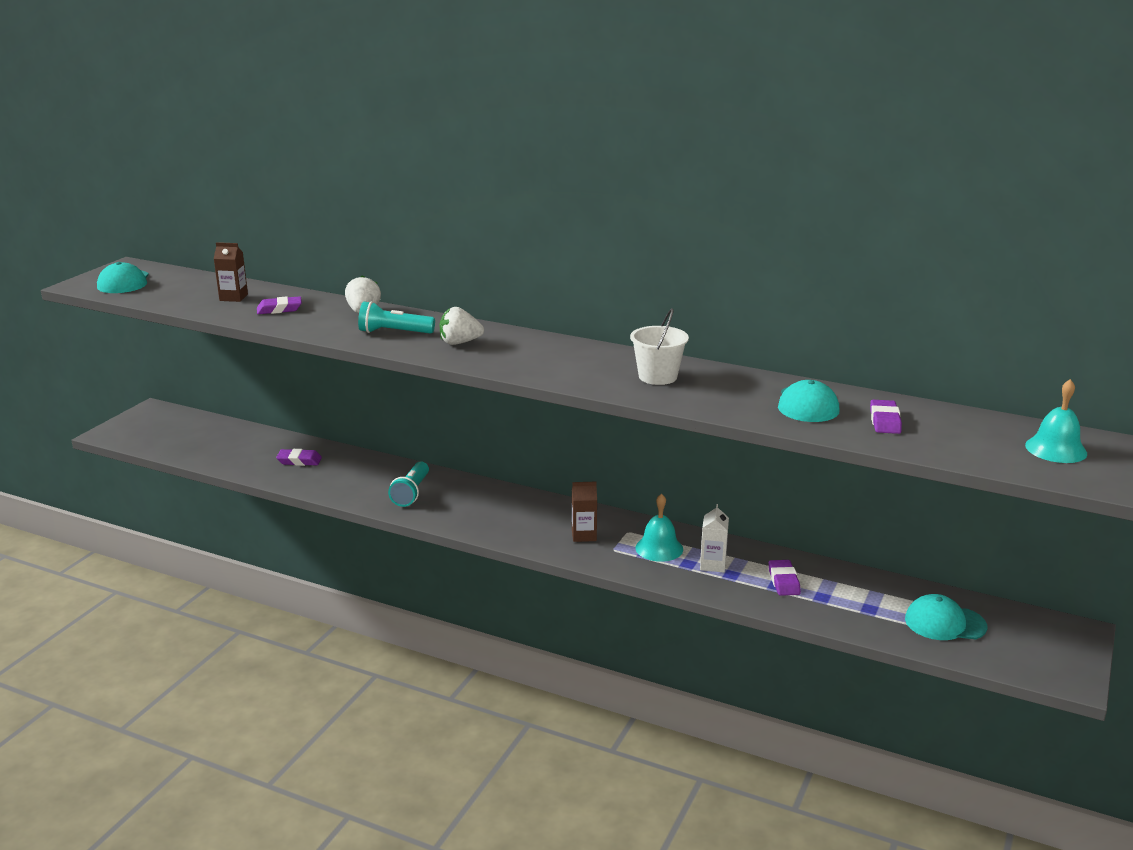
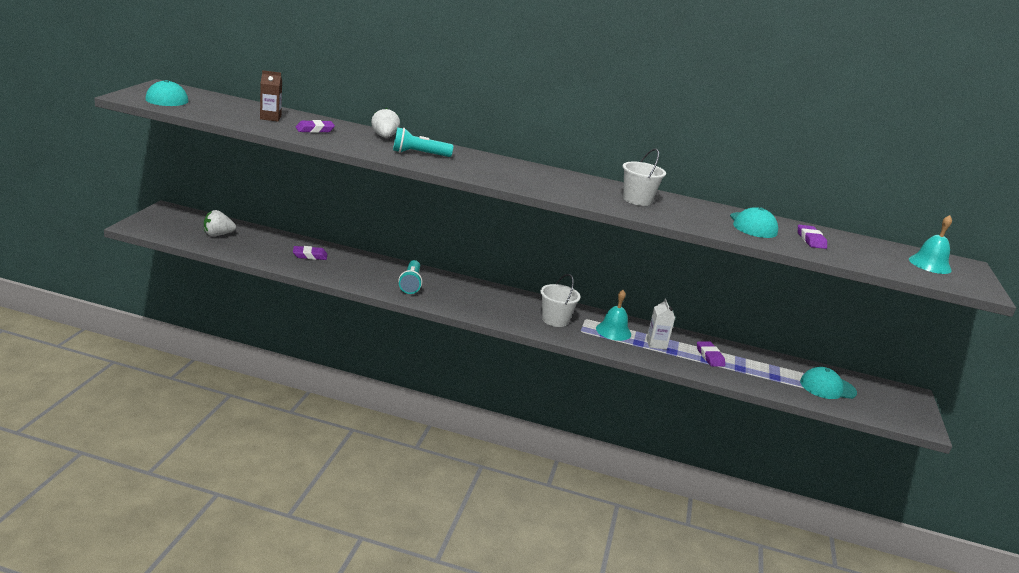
camera: 15 degrees left, 0 degrees up
(460, 343) = (475, 165): white strawberry -> white strawberry (218, 235)
(584, 535) = (555, 320): brown carton -> white bucket

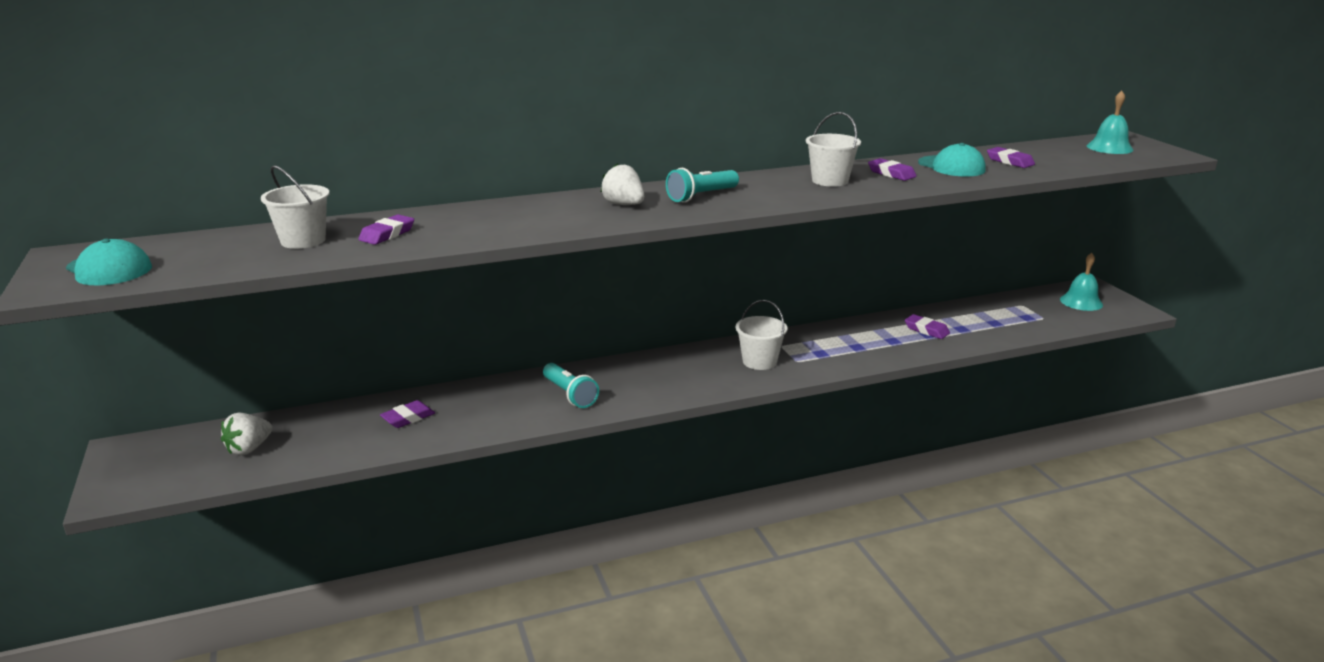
camera: 30 degrees left, 0 degrees up
(270, 118) = (303, 240): brown carton -> white bucket
(384, 137) = (479, 211): white strawberry -> white strawberry (624, 205)
(419, 154) = (555, 216): turquoise flashlight -> turquoise flashlight (701, 196)
(613, 331) = (821, 346): turquoise bell -> turquoise bell (1081, 302)
(656, 344) = (871, 340): white carton -> none
(693, 212) = (891, 174): none -> purple eraser
(827, 387) = (1039, 312): turquoise cap -> none

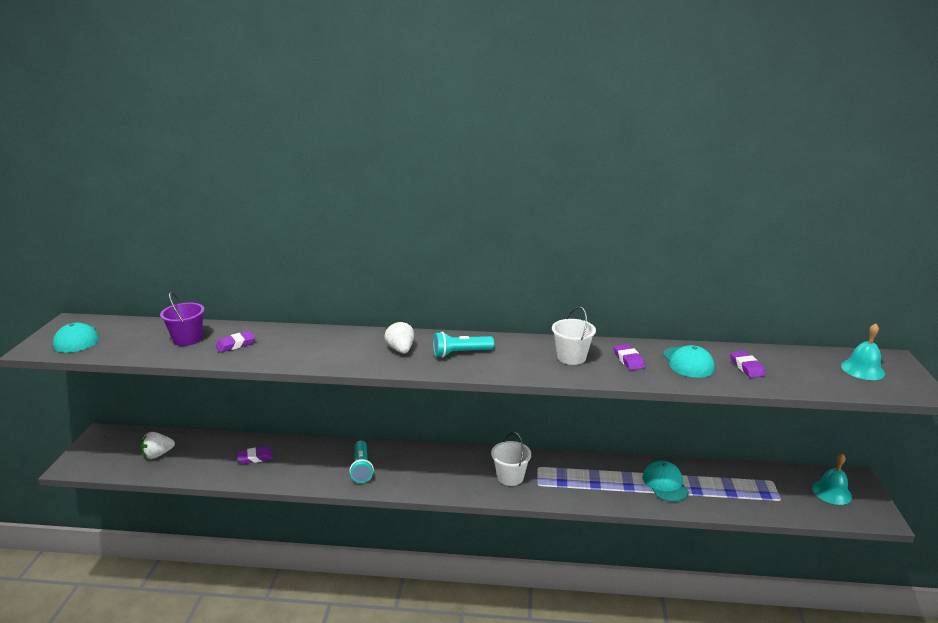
camera: 25 degrees right, 0 degrees up
(303, 240) = (187, 339): white bucket -> purple bucket
(926, 330) = (665, 484): purple eraser -> turquoise cap

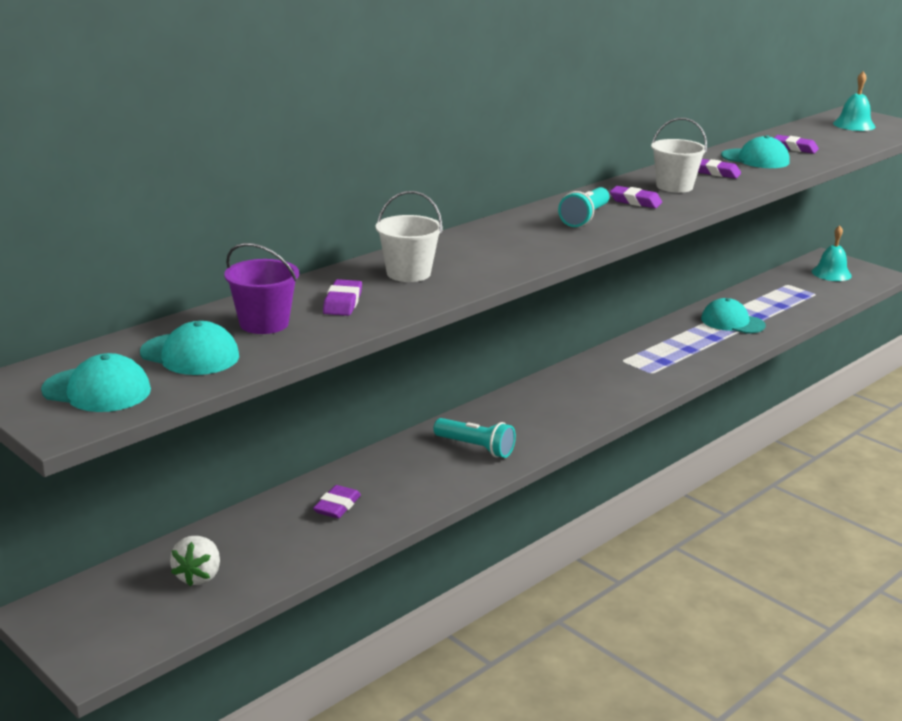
camera: 50 degrees left, 0 degrees up
(133, 340) = (190, 355): none -> turquoise cap
(400, 350) = (527, 237): white strawberry -> none
(510, 477) = (618, 379): white bucket -> white bucket (408, 273)
(518, 356) = (635, 201): none -> purple eraser

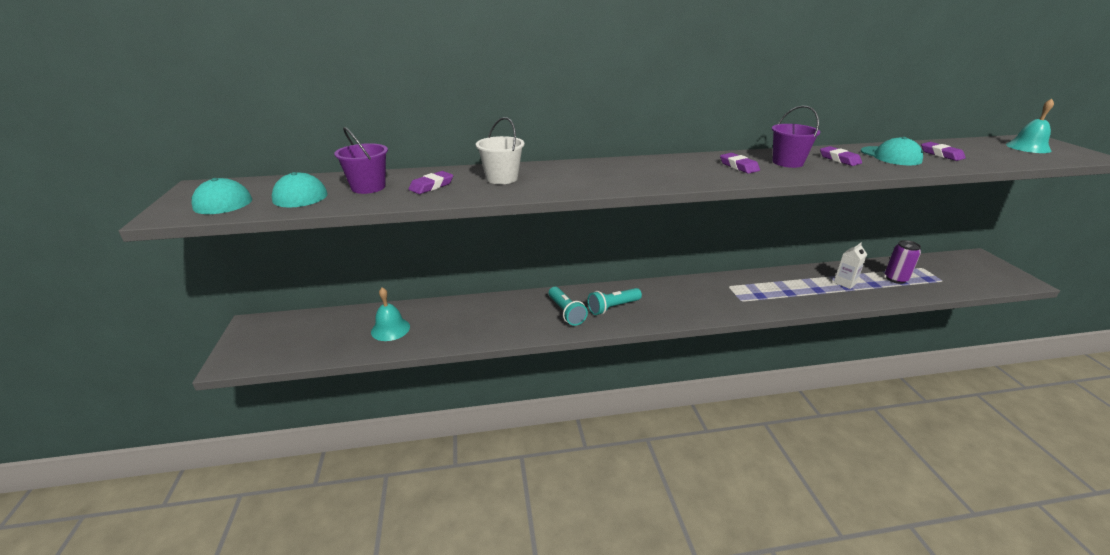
camera: 35 degrees right, 5 degrees up
(198, 576) = (333, 334): white strawberry -> none
(337, 506) = (447, 320): purple eraser -> none
(585, 218) = (681, 170): turquoise flashlight -> turquoise flashlight (613, 308)
(674, 186) = (787, 162): white bucket -> purple bucket
(732, 322) = (845, 283): turquoise cap -> white carton
(774, 304) = (895, 279): none -> purple can
(831, 273) = (972, 269): turquoise bell -> turquoise bell (390, 329)

